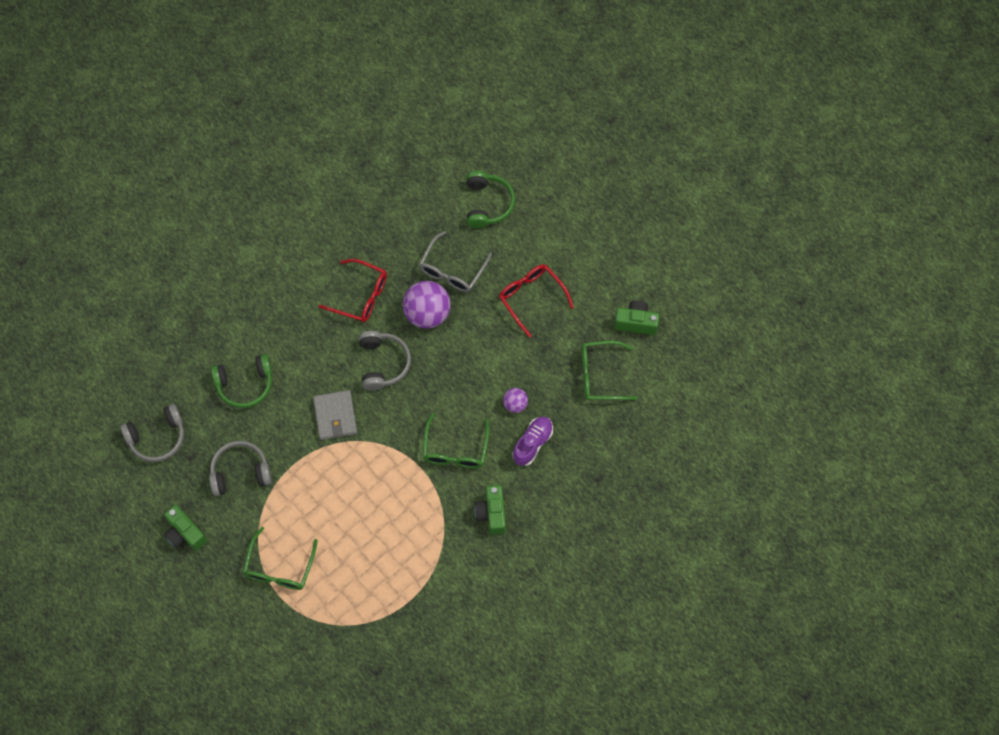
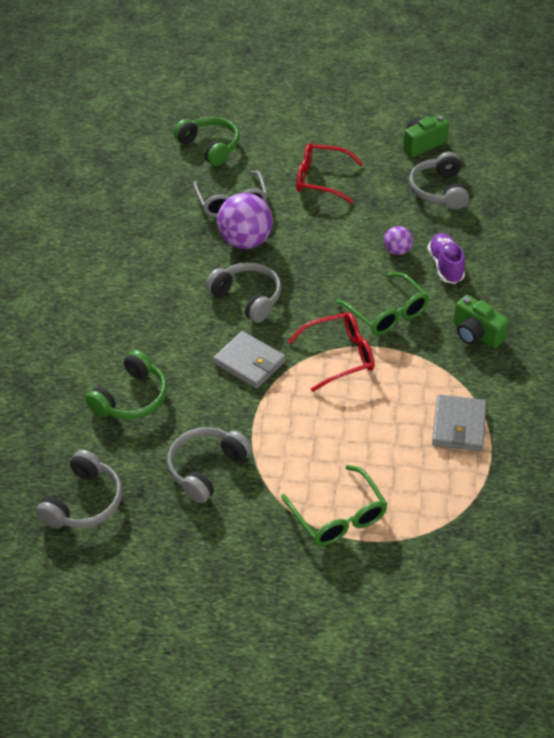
camera: 40 degrees left, 20 degrees down
(185, 533) = (207, 562): green camera -> none
(360, 296) = (170, 266): red glasses -> red glasses (340, 356)
(408, 568) = (459, 425): none -> grey wallet
(600, 375) = (439, 190): green glasses -> grey headphones

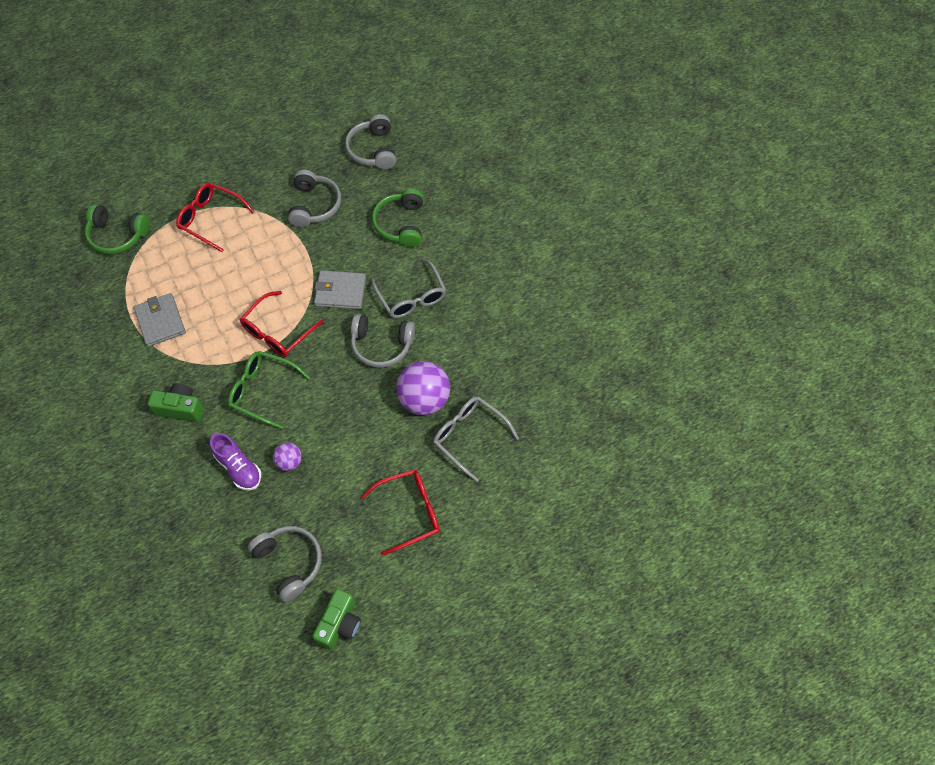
camera: 145 degrees right, 15 degrees up
(184, 324) = (411, 296): none -> grey glasses
(210, 147) = (542, 494): green headphones -> green headphones (118, 235)
(338, 516) = (210, 219): green glasses -> red glasses

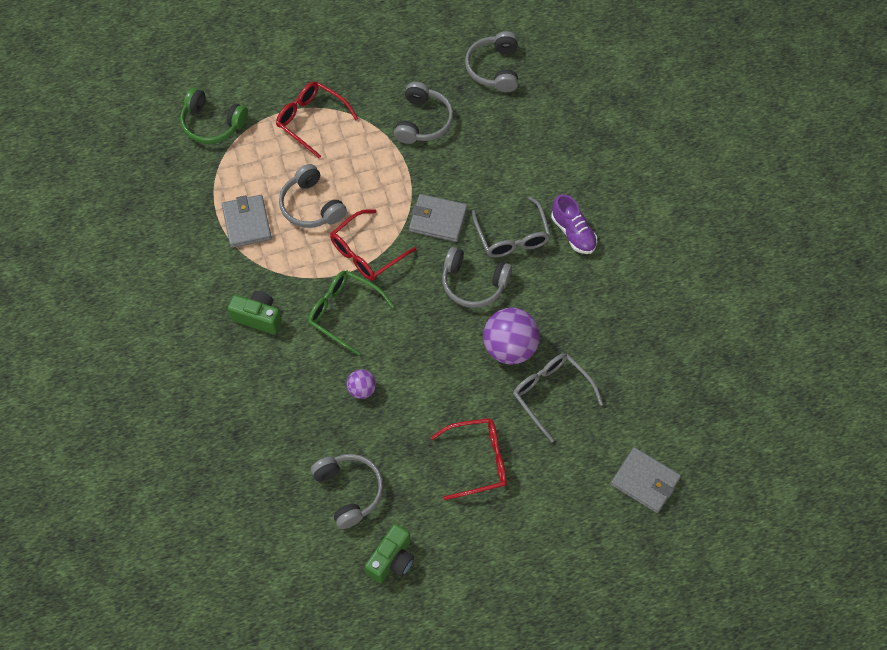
camera: 10 degrees right, 0 degrees up
(220, 296) = (311, 206): none -> grey headphones
(239, 467) = (309, 387): purple shoe -> purple shoe (573, 233)
(401, 224) = (512, 155): green headphones -> none
(569, 504) = (645, 481): none -> grey wallet

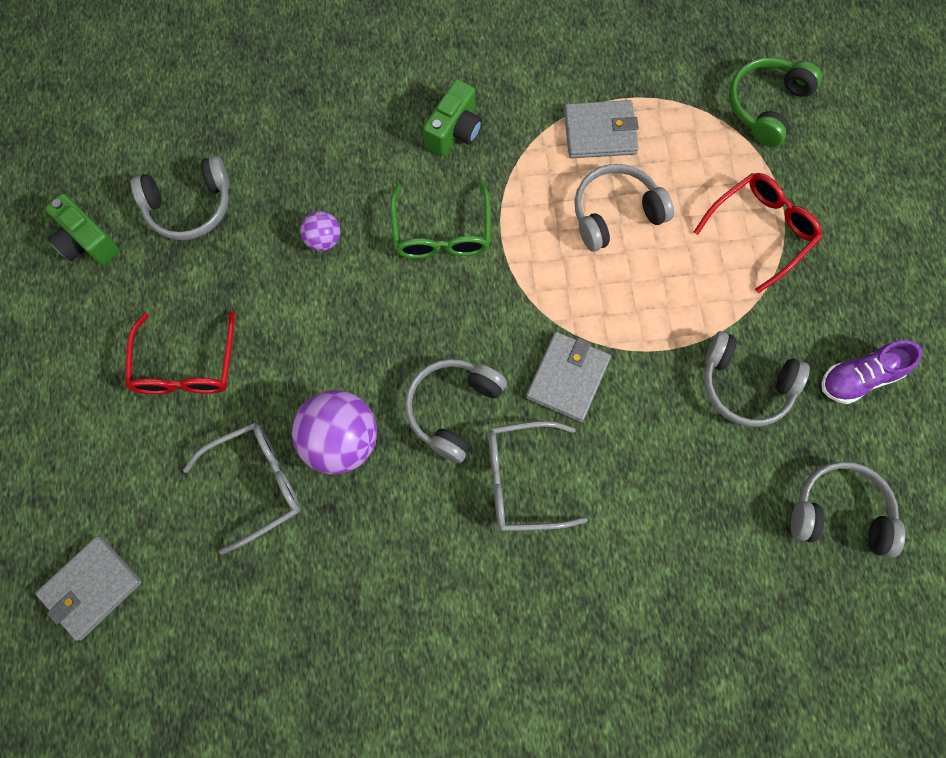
camera: 100 degrees right, 10 degrees up
(343, 312) = (441, 232): green glasses -> green glasses turned 135 degrees clockwise
(366, 253) = (529, 273): red glasses -> none
(573, 233) = (514, 575): purple shoe -> purple shoe (859, 378)

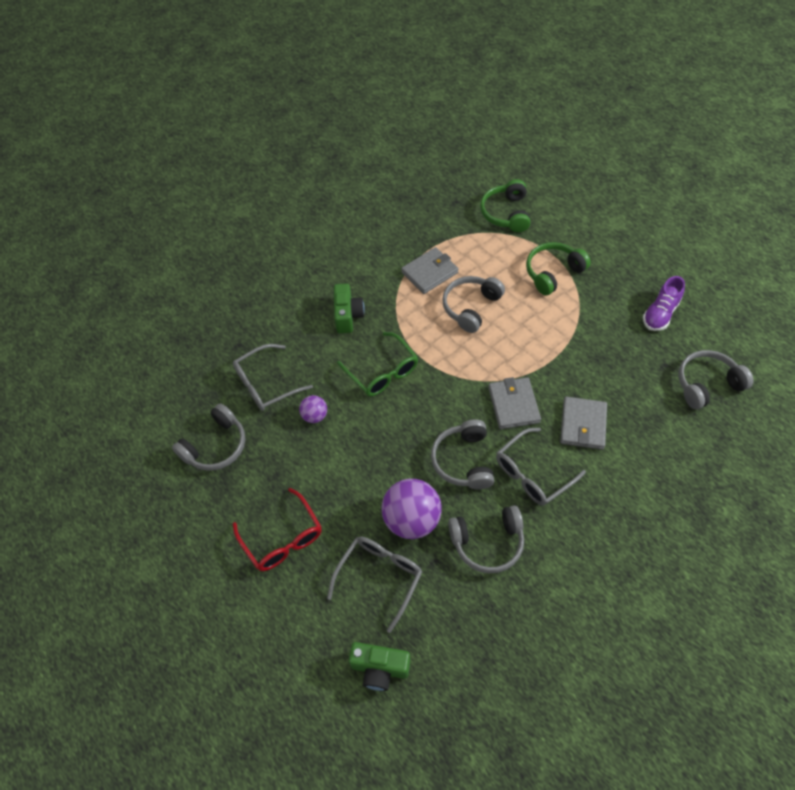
camera: 30 degrees left, 15 degrees down
(87, 242) = (162, 505): green camera -> green camera (380, 668)
(91, 588) = (320, 712): grey wallet -> grey wallet (583, 425)
(296, 163) = (266, 384): none -> grey glasses
(745, 385) = (608, 351): grey headphones -> grey headphones (488, 542)
(761, 230) = (553, 273): red glasses -> green headphones

